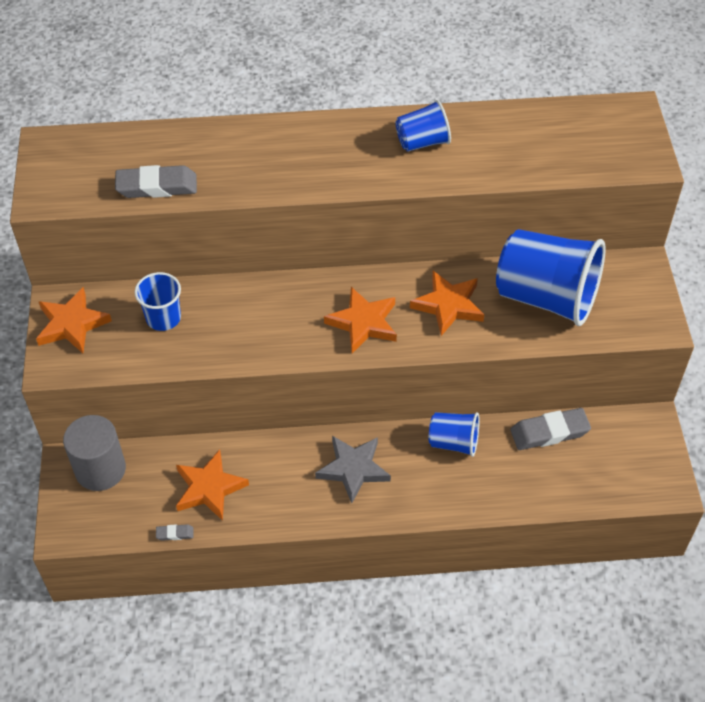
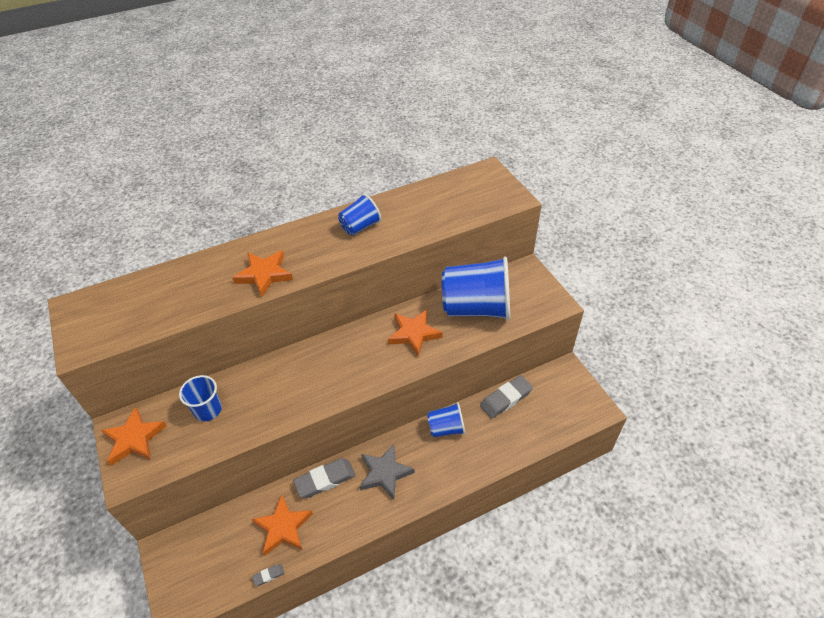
camera: 20 degrees left, 5 degrees down
(100, 469) = (191, 544): grey cylinder -> none
(157, 186) = (173, 312): grey eraser -> grey eraser (325, 480)
(363, 323) = (360, 365): orange star -> orange star (264, 275)

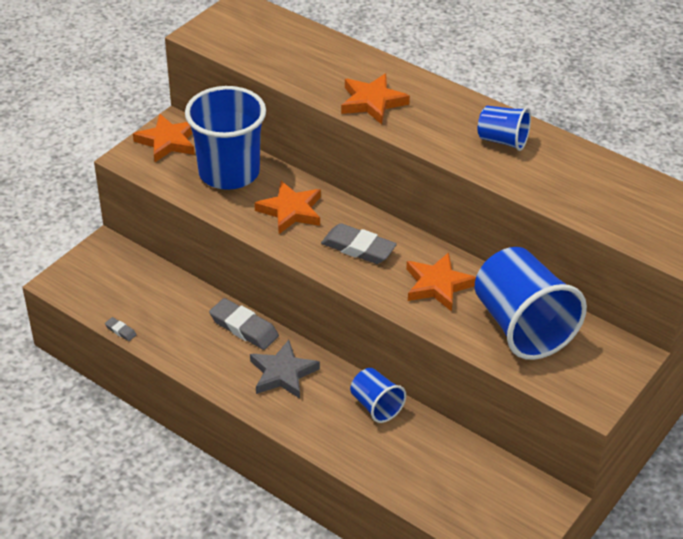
camera: 60 degrees right, 5 degrees down
(208, 410) = (229, 172): blue cup -> blue cup, size x1.95
(283, 527) = (173, 319): orange star -> orange star (291, 211)
(506, 399) = (459, 449): grey eraser -> grey eraser (358, 248)

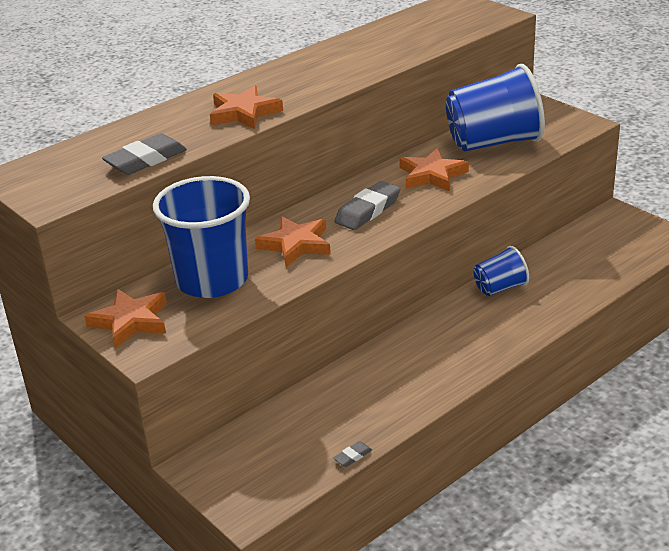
camera: 75 degrees left, 10 degrees down
(244, 328) = (373, 361): grey eraser -> grey eraser (146, 160)
(283, 373) = (446, 340): grey star -> none
(502, 141) = (334, 61): blue cup -> none

